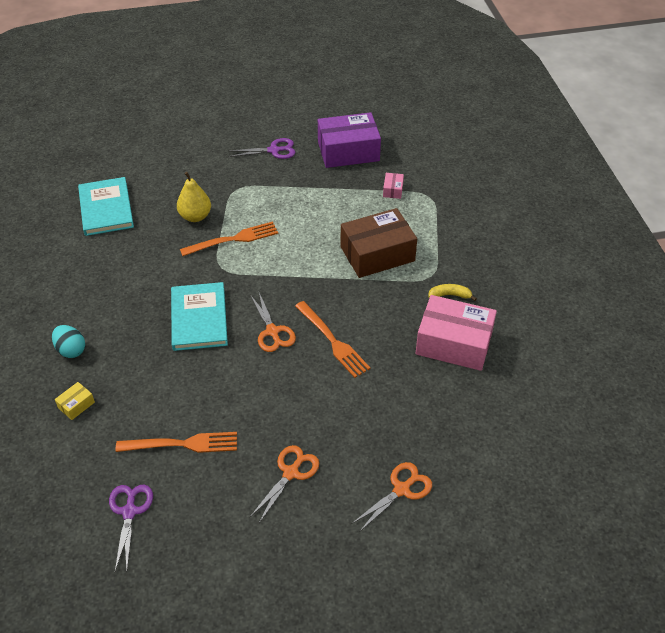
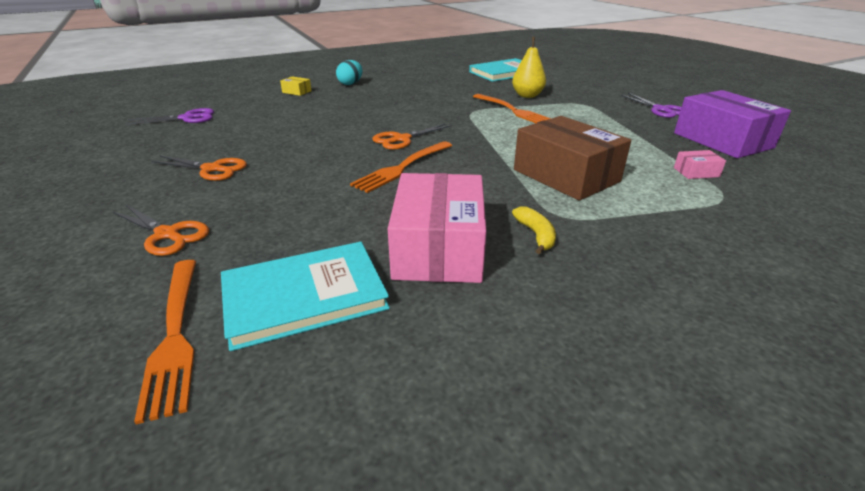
camera: 75 degrees right, 15 degrees down
(182, 444) = (255, 124): orange fork -> orange fork (175, 334)
(199, 318) = (403, 112): turquoise book -> turquoise book (304, 296)

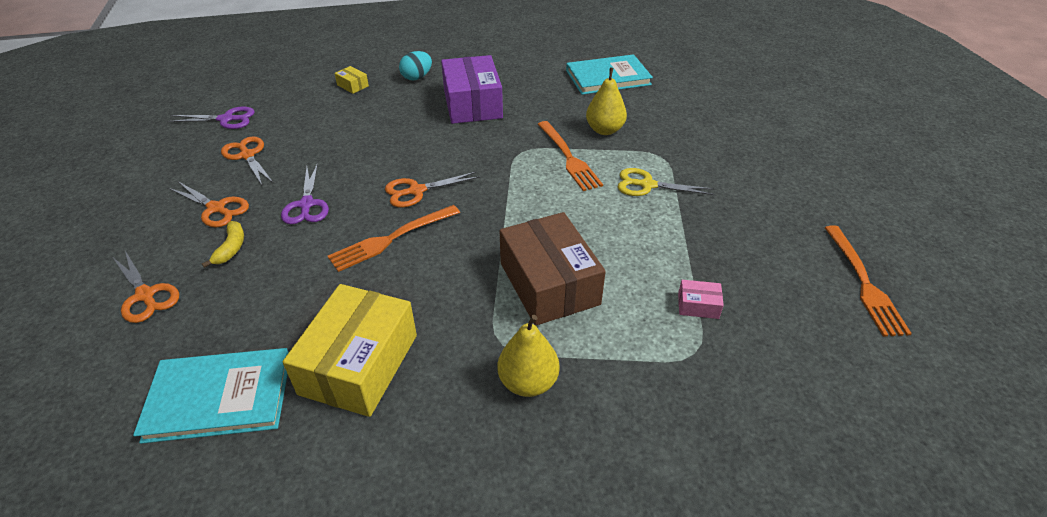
camera: 15 degrees right, 10 degrees up
(175, 334) = (109, 415): orange fork -> orange fork (864, 282)
(223, 136) = (247, 155): none -> orange scissors
(438, 248) = (359, 364): pink box -> yellow box
(536, 235) = (458, 366): yellow banana -> yellow banana (231, 248)
(588, 118) = (647, 185): none -> yellow scissors
(608, 235) = (528, 382): none -> yellow pear
(660, 110) = (749, 183): purple scissors -> purple scissors (306, 205)
(722, 140) = (777, 255): purple box -> purple box (472, 104)

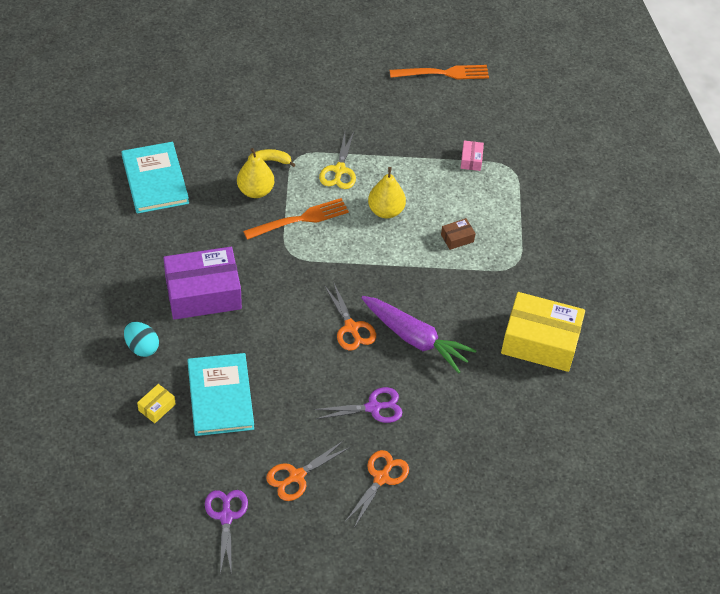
camera: 95 degrees left, 10 degrees up
(145, 295) = (491, 494): orange scissors -> none
(219, 397) = (576, 415): turquoise book -> turquoise book (220, 396)
(231, 248) = (433, 450): yellow banana -> yellow banana (270, 161)
(392, 239) = (415, 338): orange fork -> purple carrot
(528, 382) = (543, 251): yellow pear -> yellow pear (386, 211)
(549, 283) = (457, 238): brown box -> brown box, size x0.41

